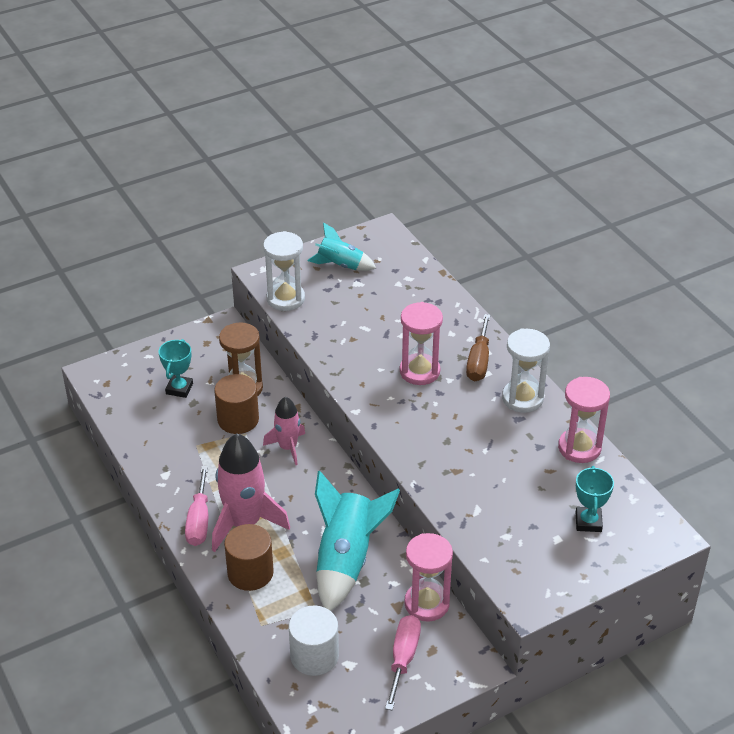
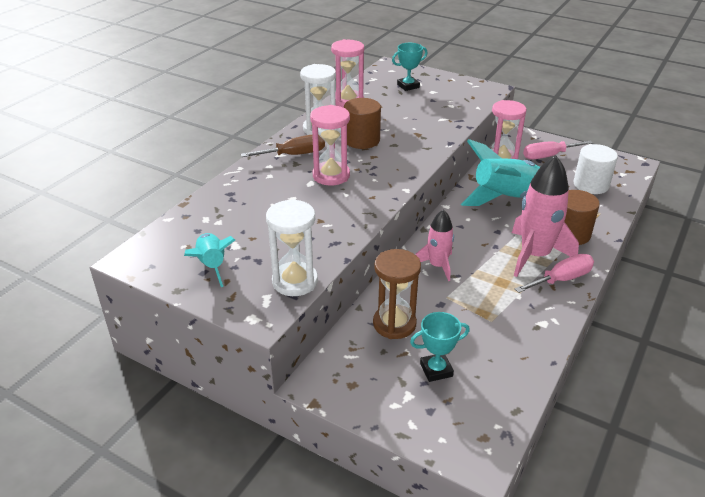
camera: 120 degrees left, 5 degrees down
(238, 419) = (436, 309): brown cylinder -> brown cylinder (362, 140)

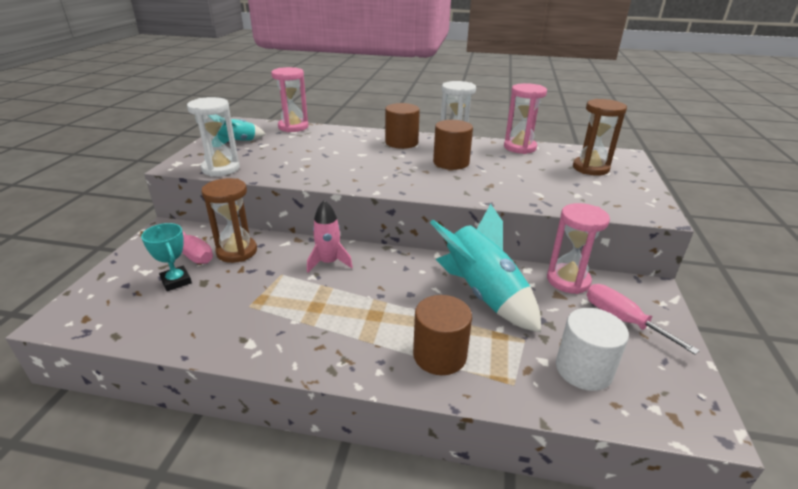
camera: 70 degrees right, 5 degrees down
(294, 155) = (401, 142): brown screwdriver -> brown cylinder
(331, 176) = (378, 159): pink hourglass -> pink hourglass (293, 127)
(408, 86) = (590, 168): turquoise trophy -> brown hourglass
(534, 255) = (376, 326): pink rocket -> none
(561, 279) = (336, 353): pink screwdriver -> pink screwdriver (191, 253)

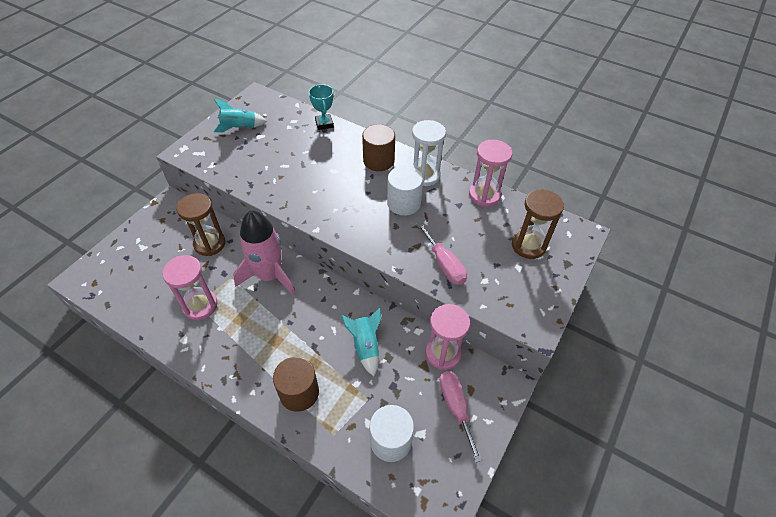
camera: 20 degrees right, 20 degrees up
(176, 281) = (158, 263): turquoise trophy -> turquoise trophy (324, 124)
(191, 253) = (178, 236): pink screwdriver -> pink screwdriver (444, 264)
(221, 169) = (212, 165): white hourglass -> none
(293, 127) = (297, 112): pink hourglass -> pink hourglass (200, 305)
(328, 262) = (269, 276): pink rocket -> pink rocket, size x1.71
(451, 162) = (404, 203): brown cylinder -> white cylinder
(483, 294) = (365, 346): turquoise rocket -> turquoise rocket, size x0.59

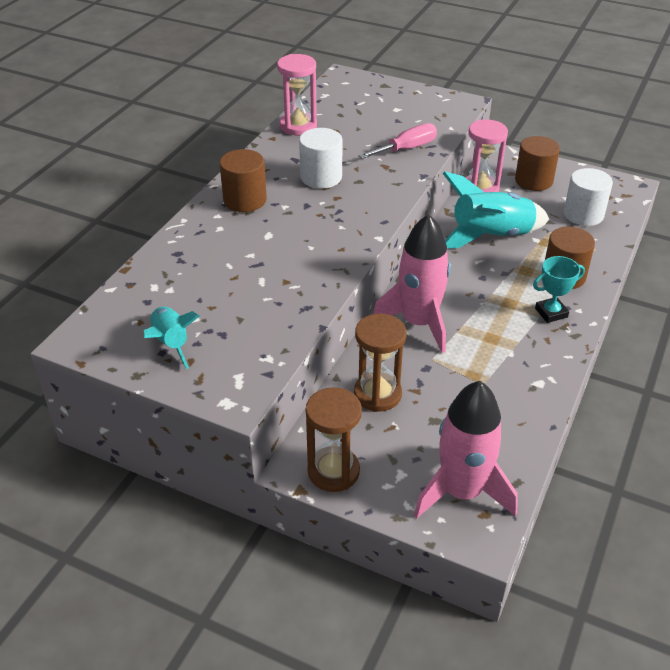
camera: 95 degrees left, 10 degrees down
(115, 274) = (461, 492): none -> pink rocket
(200, 305) = (485, 379): pink hourglass -> none
(324, 124) = (163, 254): turquoise trophy -> turquoise trophy (551, 313)
(365, 346) = (491, 237): turquoise rocket -> turquoise rocket, size x1.71
(424, 175) = (270, 165): white hourglass -> none
(455, 407) = (533, 180): pink screwdriver -> brown cylinder
(528, 245) = (367, 103): brown hourglass -> brown hourglass (333, 471)

